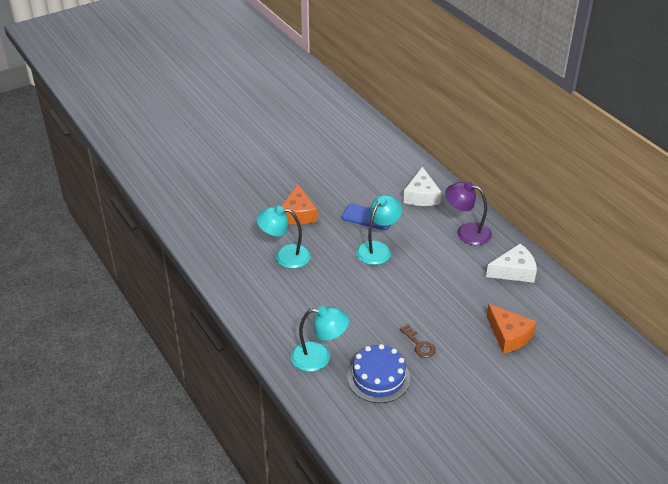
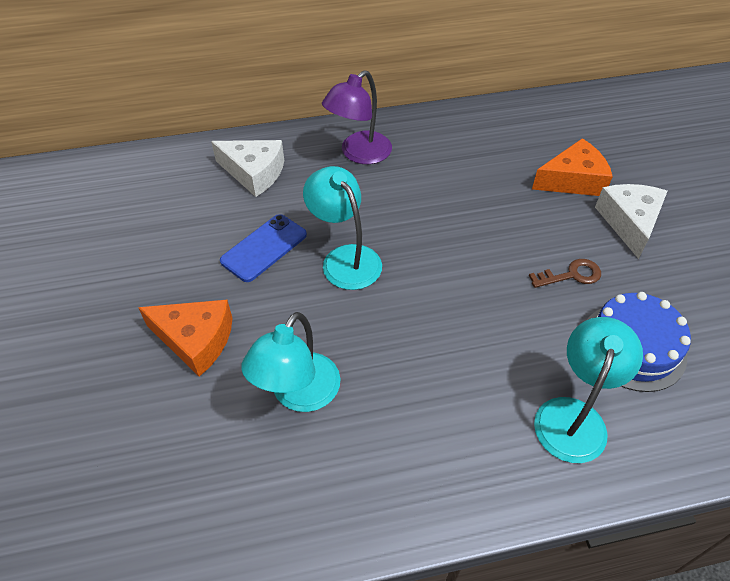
camera: 70 degrees left, 10 degrees up
(514, 271) = (455, 137): white cheese -> white cheese (629, 222)

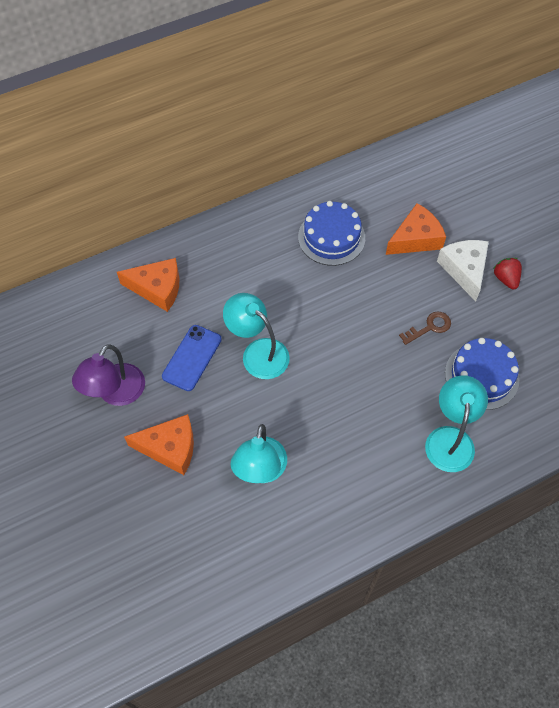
camera: 15 degrees left, 10 degrees up
(254, 173) = (157, 288): white cheese -> orange cheese
(359, 154) = (238, 250): purple lamp -> purple lamp (115, 393)
(470, 161) = (331, 237): none -> blue cake
(683, 242) = (506, 279): none -> red strawberry

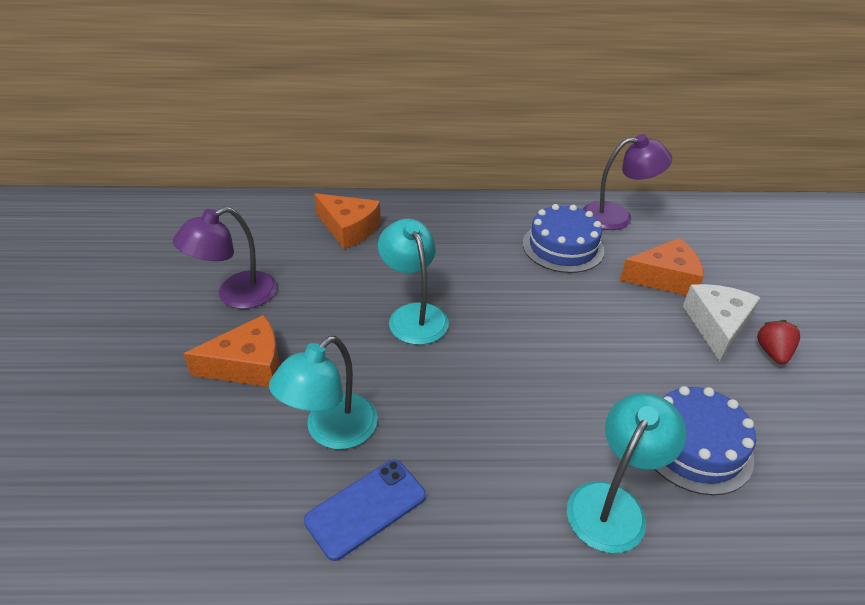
camera: 25 degrees right, 20 degrees down
(170, 448) = (248, 365): orange cheese -> orange cheese turned 45 degrees counterclockwise
(192, 358) = (338, 294): blue phone -> blue phone (366, 508)
(357, 185) = (617, 216): none -> purple lamp
(429, 327) = (642, 366): brown key -> none

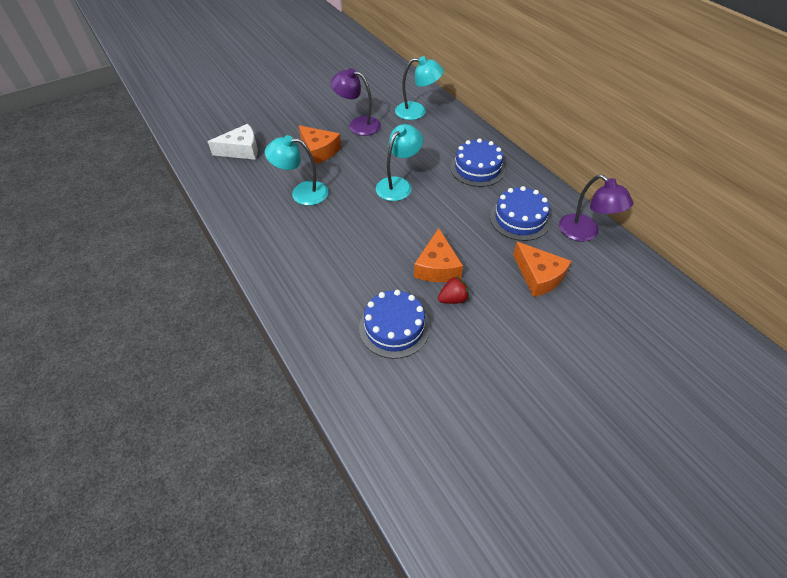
camera: 60 degrees right, 10 degrees up
(348, 228) = (443, 133): orange cheese -> orange cheese (437, 267)
(366, 508) = (270, 221): blue phone -> none
(447, 235) = (477, 168): none -> blue cake
(613, 503) = (329, 303): turquoise lamp -> turquoise lamp (417, 111)
(717, 326) = (513, 315): white cheese -> white cheese (241, 150)
(772, 353) = (512, 350): red strawberry -> red strawberry (453, 299)

